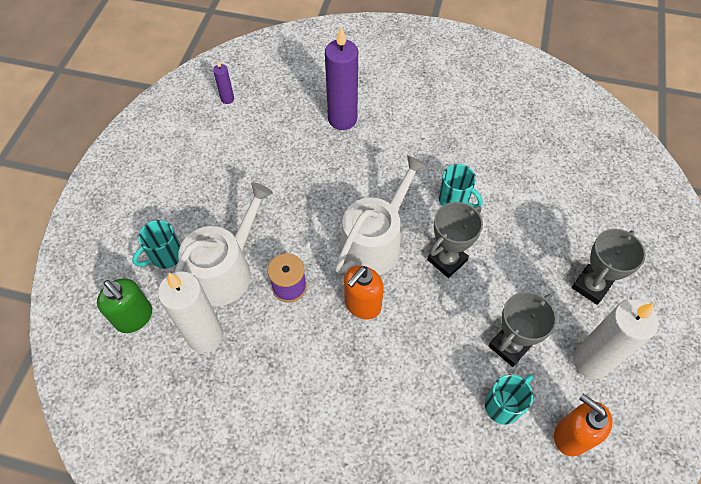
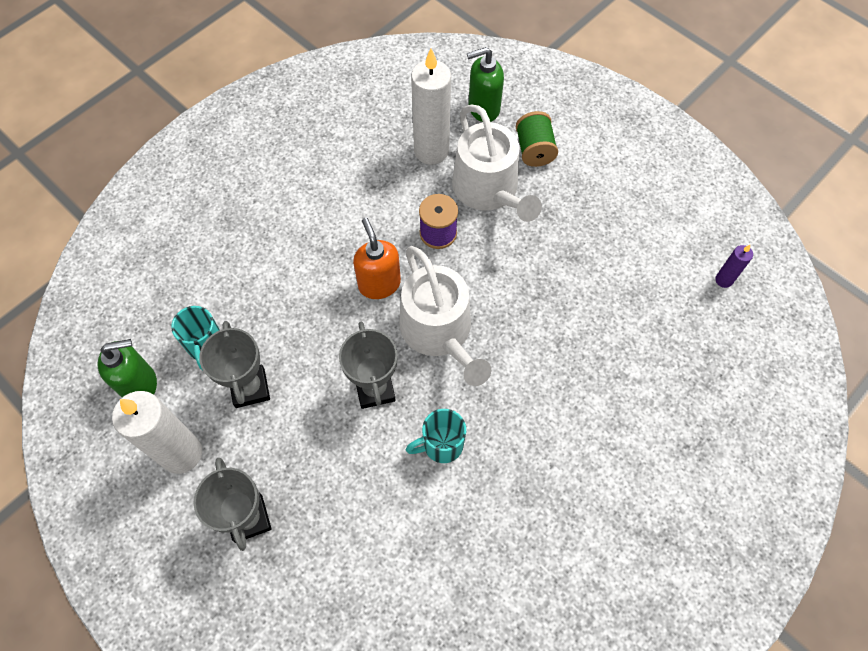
camera: 120 degrees right, 5 degrees up
(165, 256) = (534, 150): turquoise mug -> green spool
(342, 119) = (629, 389): purple candle -> none
(571, 435) = (140, 384): orange soap dispenser -> green soap dispenser

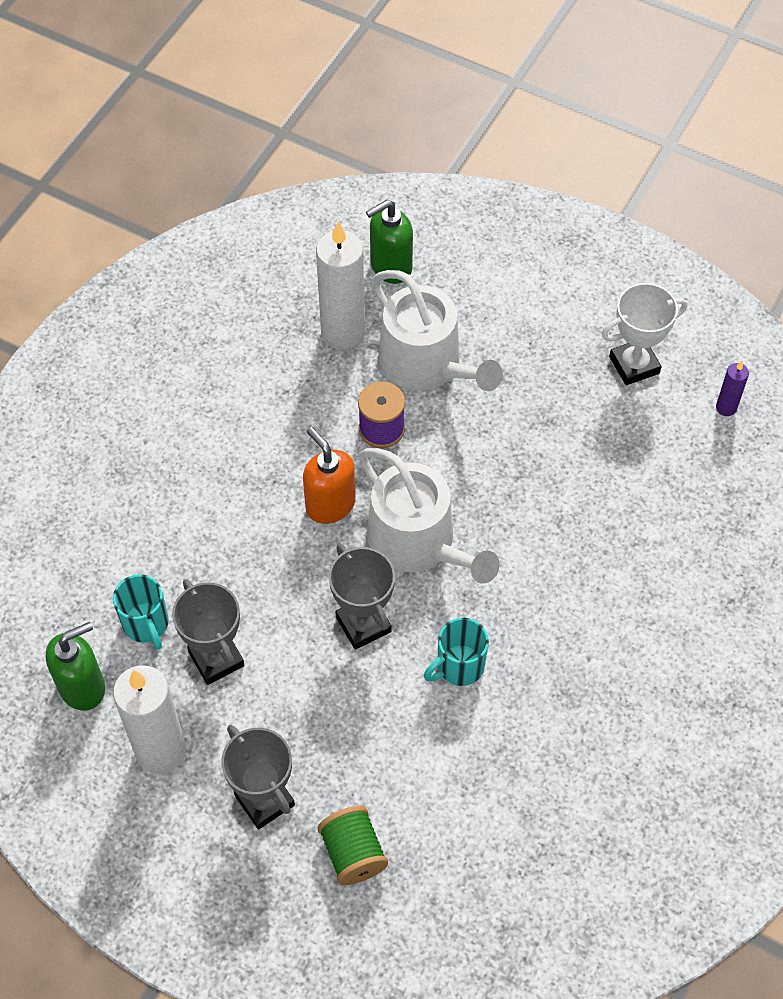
camera: 15 degrees left, 5 degrees down
(534, 150) = (466, 304): green spool -> green spool (353, 853)
(656, 228) = (634, 365): none -> white trophy

